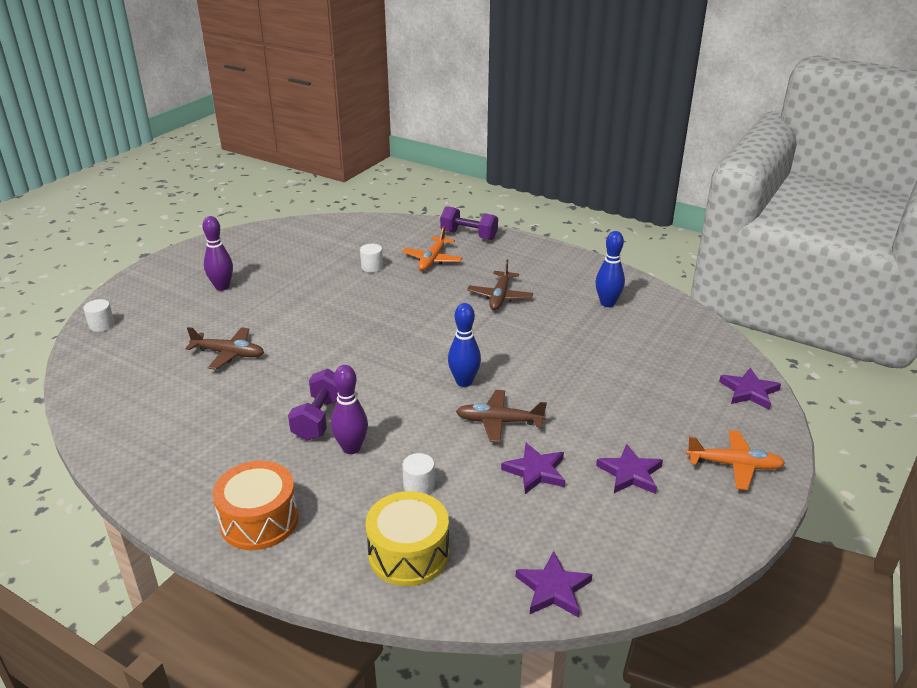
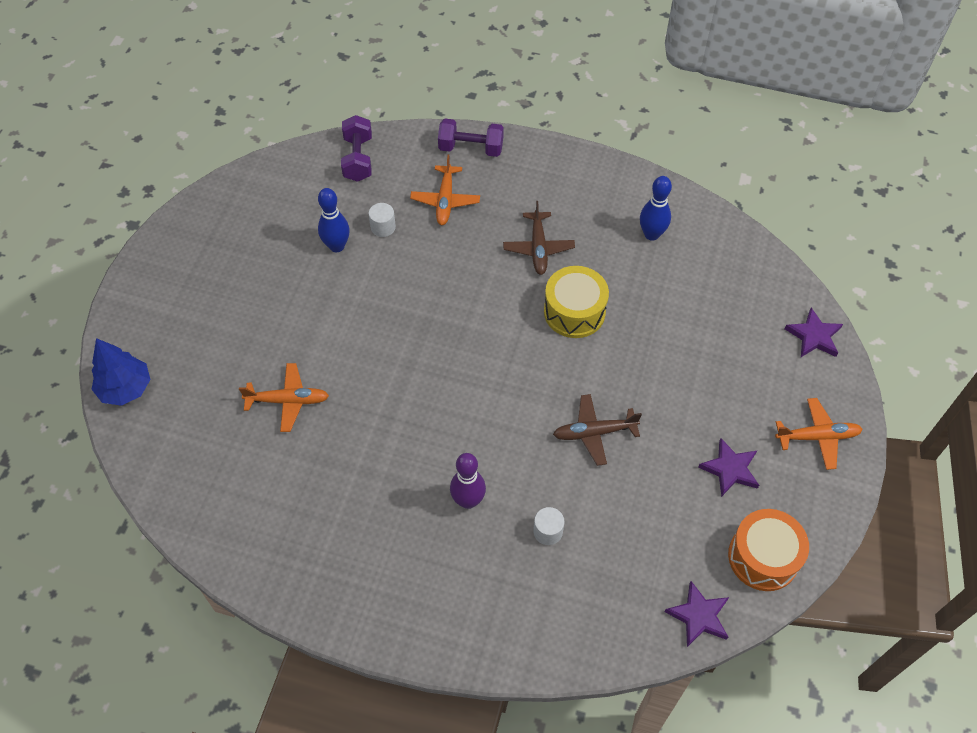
camera: 15 degrees left, 25 degrees up
(101, 325) = (126, 388): white cylinder -> blue tree
(222, 287) = (229, 297): purple bowling pin -> none
(228, 354) = (287, 401): brown plane -> orange plane
(259, 520) = (420, 609): orange drum -> orange drum (763, 557)
(319, 418) = (421, 470): purple dumbbell -> purple dumbbell (358, 159)
(408, 554) = (567, 611): yellow drum -> yellow drum (574, 312)
(464, 382) = (543, 386): blue bowling pin -> blue bowling pin (337, 246)
(535, 471) = (646, 487): purple star -> none

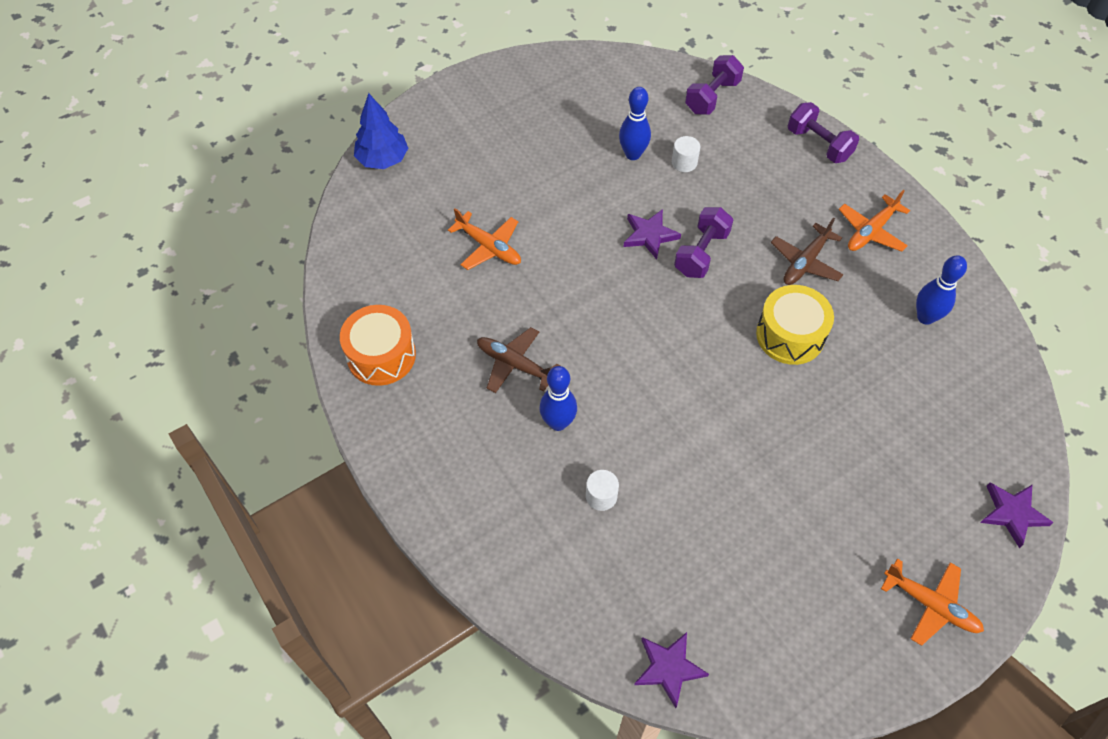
camera: 40 degrees right, 0 degrees up
(445, 200) = (757, 173): orange plane -> orange plane (871, 231)
(458, 292) = (701, 253): none -> purple dumbbell
(468, 500) = (558, 423): purple bowling pin -> blue bowling pin
(594, 432) = (716, 446): brown plane -> brown plane (515, 365)
(730, 469) = (814, 568): purple star -> purple star (649, 235)
(763, 557) = (776, 667): orange drum -> orange drum (381, 355)

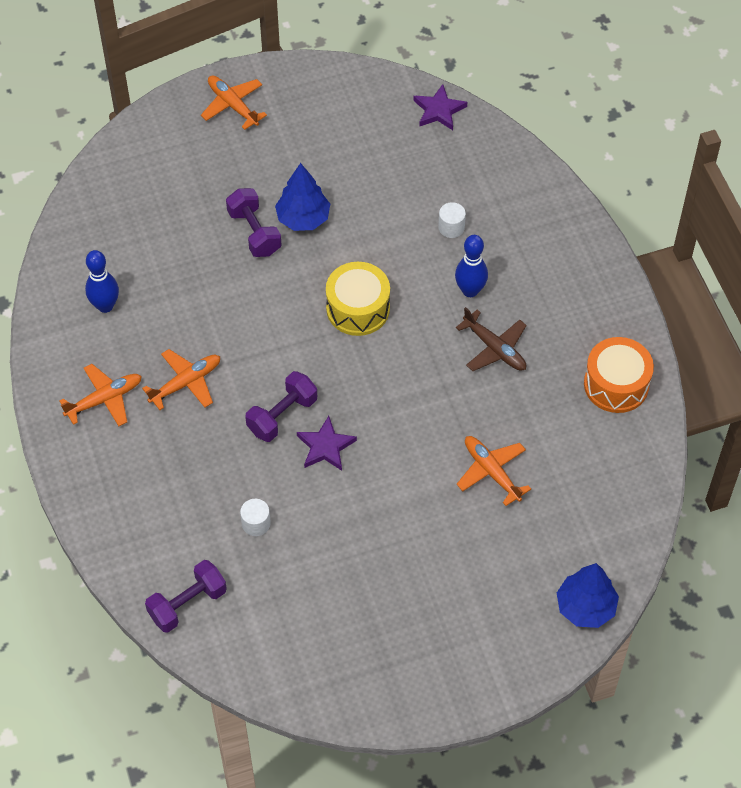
camera: 165 degrees left, 0 degrees up
(633, 154) = (307, 547): blue bowling pin -> none
(773, 466) = (303, 218): none -> blue tree
(790, 335) = (236, 318): yellow drum -> yellow drum (358, 308)
(805, 262) = (185, 383): brown plane -> orange plane
(818, 144) = (101, 511): purple dumbbell -> purple dumbbell (254, 232)
(1012, 513) = (134, 145): purple star -> none

